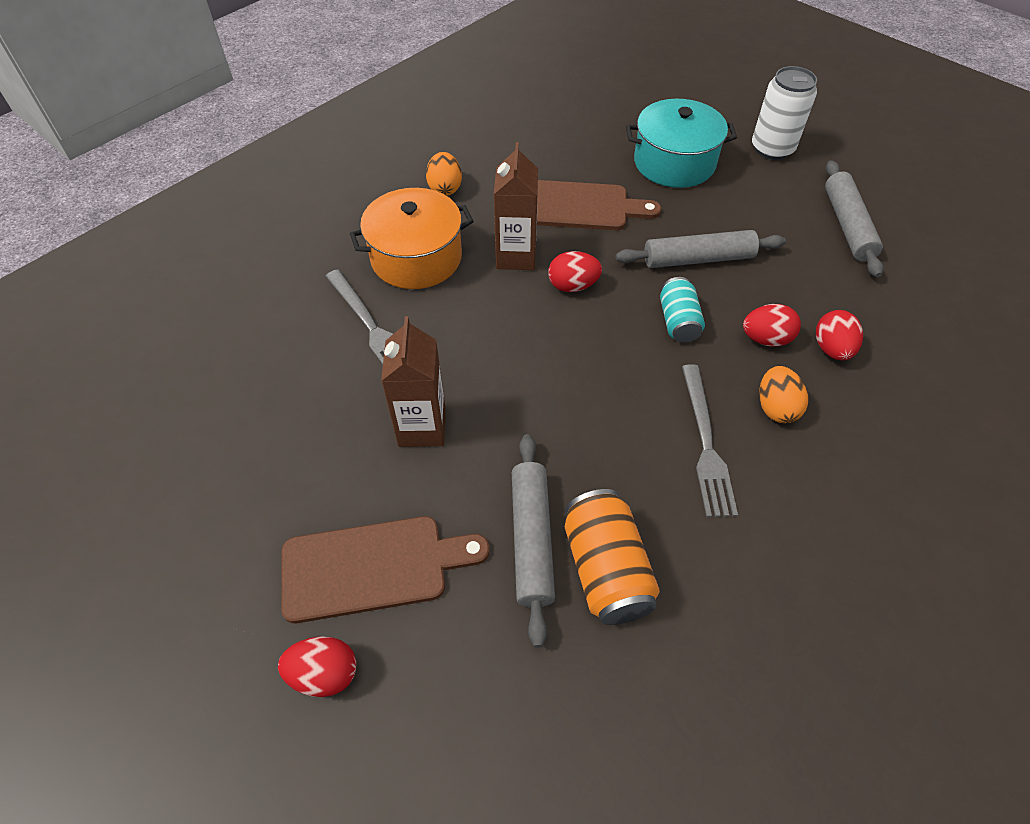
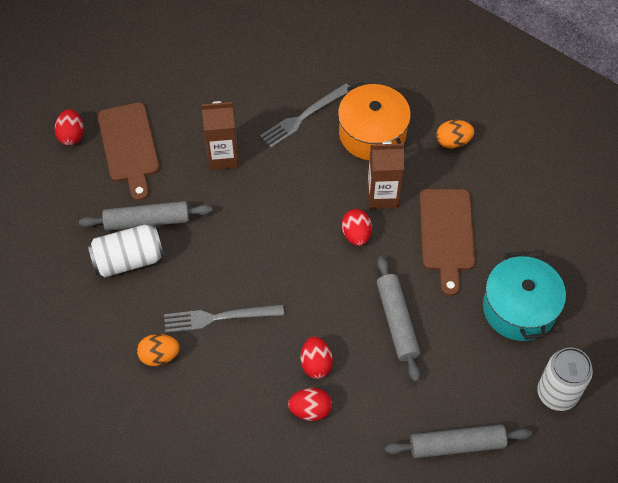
camera: 85 degrees right, 5 degrees up
(606, 569) = (128, 260): orange can -> white can
(678, 321) = (327, 305): turquoise can -> none
(776, 407) = (252, 364): orange egg -> orange egg (159, 356)

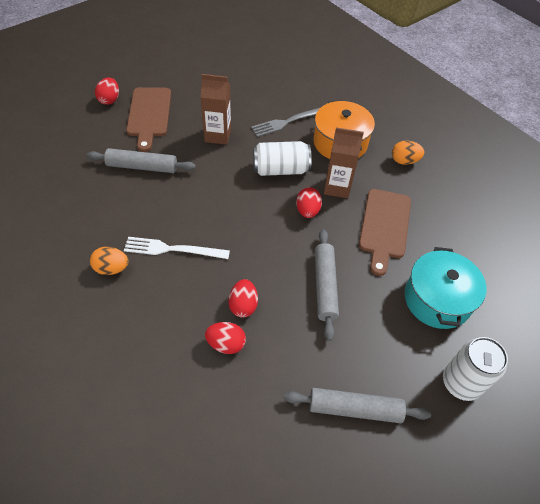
camera: 10 degrees right, 5 degrees down
(128, 260) = (116, 191): white can -> white can (280, 169)
(219, 317) = (173, 249): grey fork -> white fork

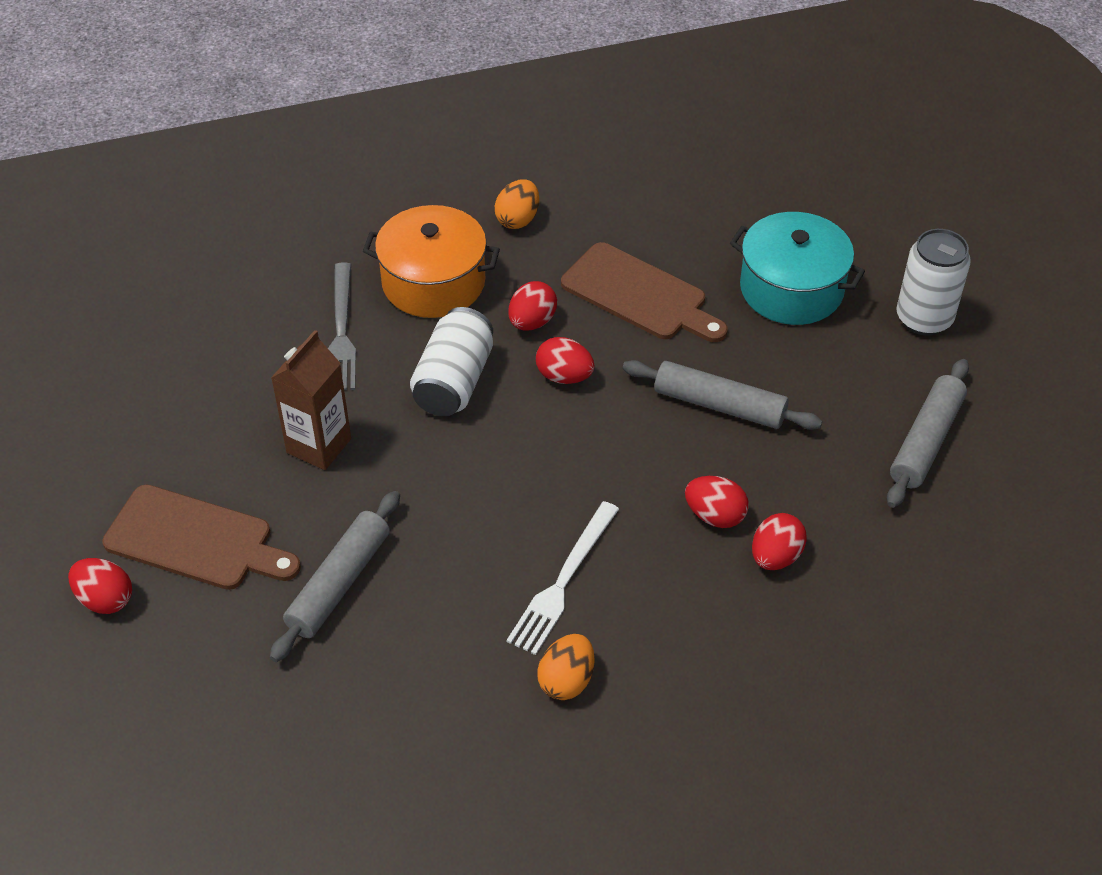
camera: 65 degrees left, 5 degrees down
(337, 187) = (532, 322): brown carton -> red egg

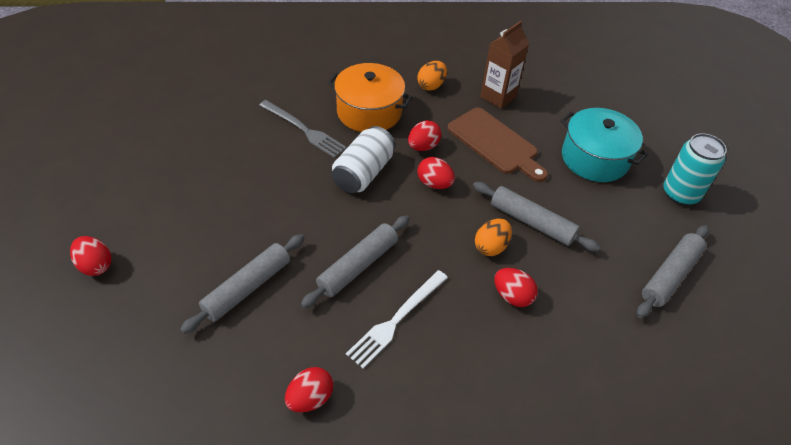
camera: 10 degrees right, 0 degrees up
(195, 540) = (167, 239): brown cutting board -> none
(319, 446) = (266, 195): brown carton -> brown carton (498, 97)
(341, 332) = (304, 130): grey fork -> grey fork turned 60 degrees counterclockwise
(487, 519) = (358, 266): none -> grey rolling pin
(566, 680) = (379, 393): orange egg -> orange egg (491, 247)
(775, 557) = (548, 335): red egg -> red egg (310, 398)
(924, 318) = (680, 194): white can -> turquoise can

